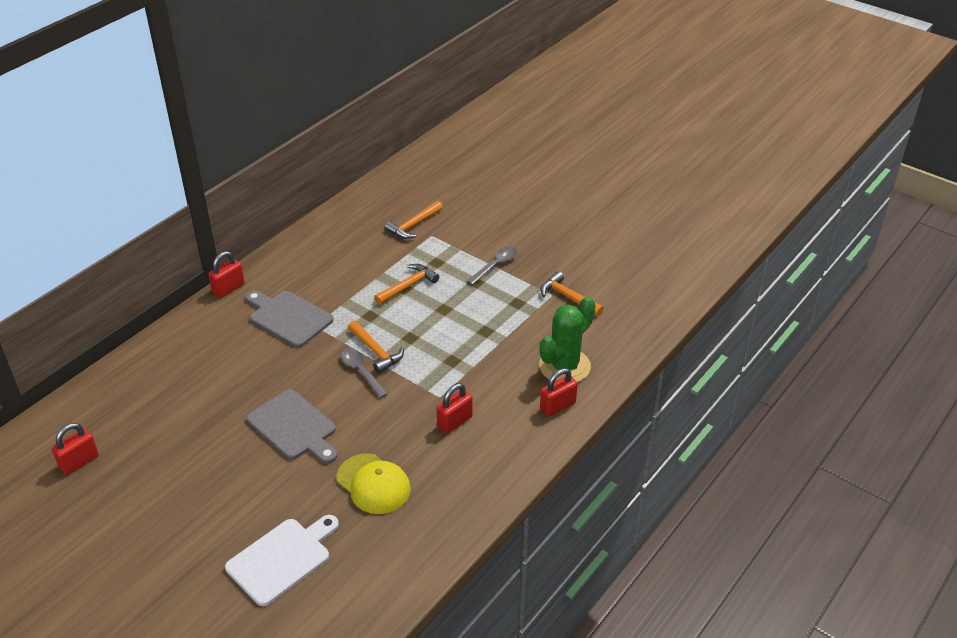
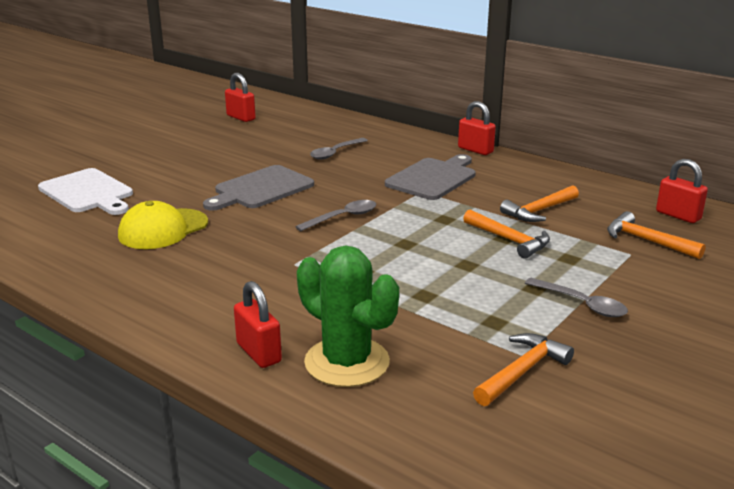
camera: 90 degrees right, 15 degrees down
(213, 379) = (335, 153): none -> grey spoon
(376, 351) = (378, 224): orange hammer -> orange hammer (539, 211)
(455, 422) = (246, 274): red padlock -> red padlock (678, 215)

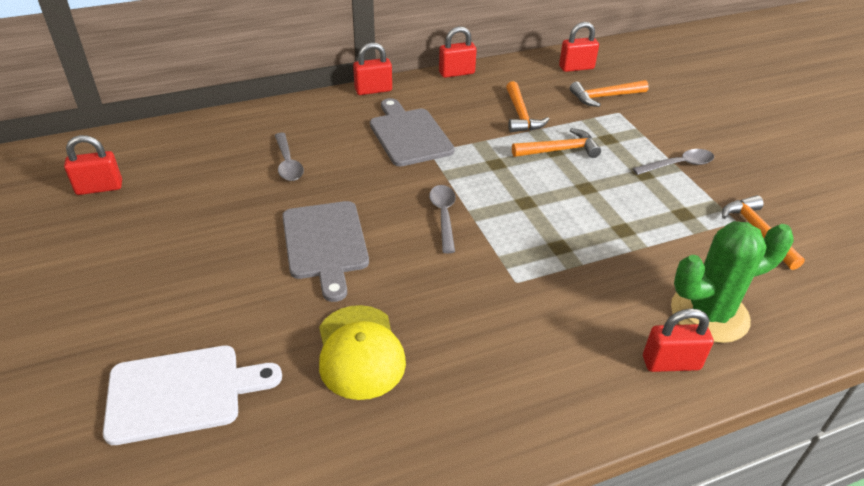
camera: 60 degrees left, 15 degrees up
(560, 170) = (456, 73): none -> red padlock

